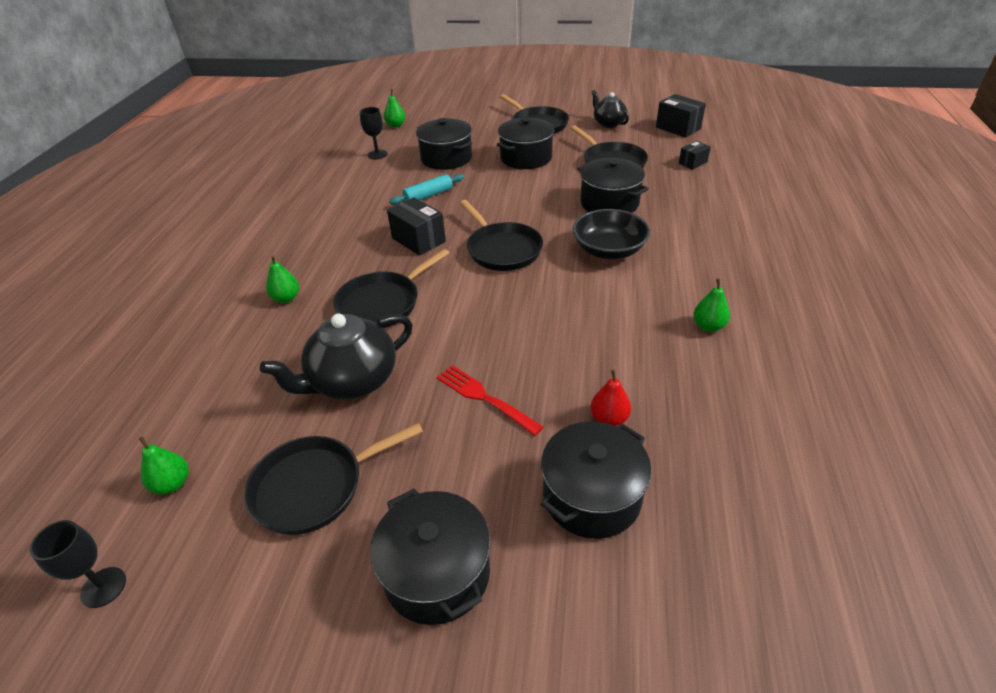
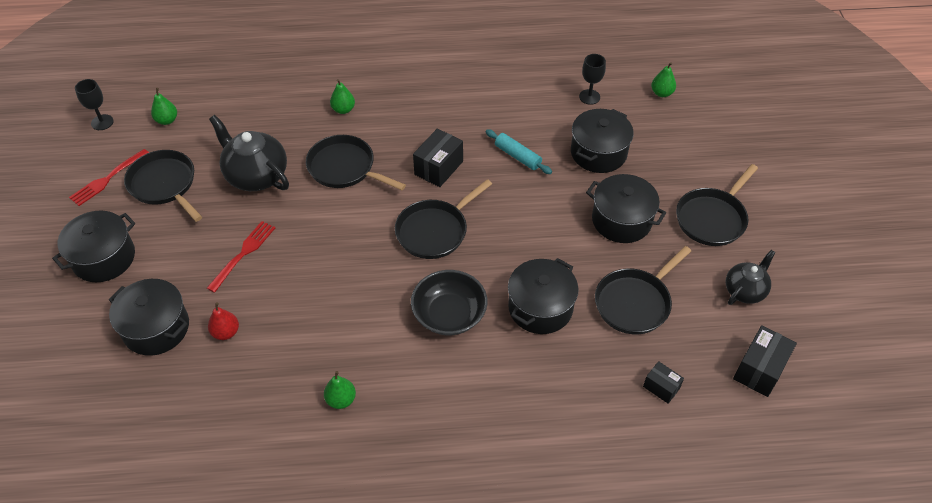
camera: 75 degrees right, 10 degrees up
(256, 572) = (108, 178): none -> red fork

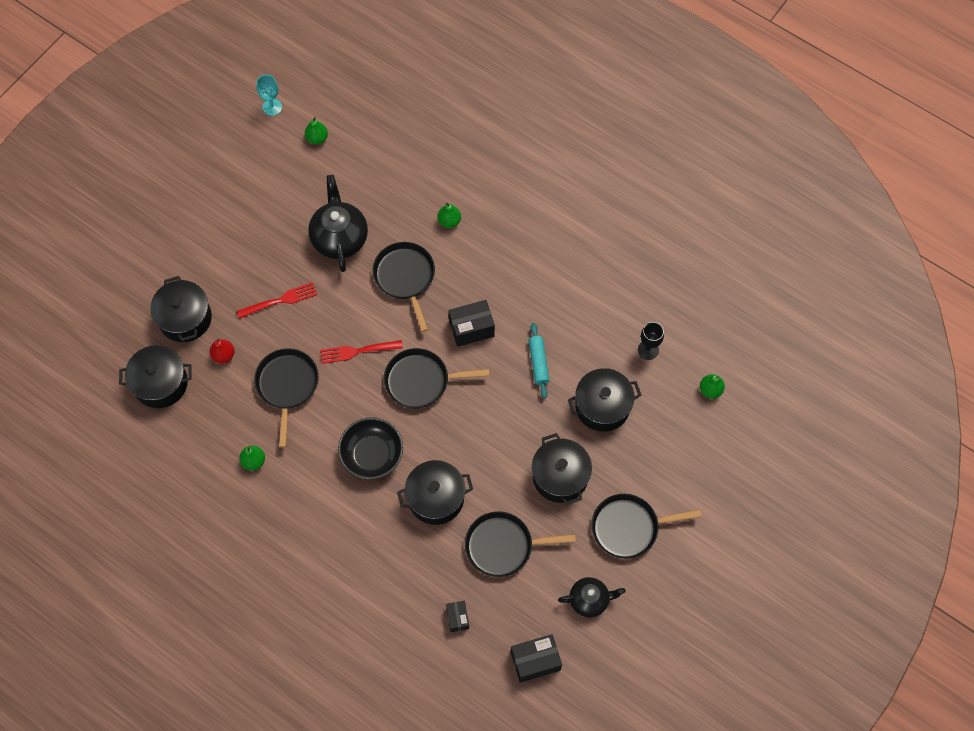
camera: 40 degrees right, 15 degrees up
(102, 122) = (272, 107): black goblet -> turquoise goblet
(104, 258) = (192, 235): black pot -> black pot (161, 383)
(108, 178) = (240, 165): red fork -> red fork (358, 351)
(164, 184) = (273, 199): black pan -> black pan (287, 386)

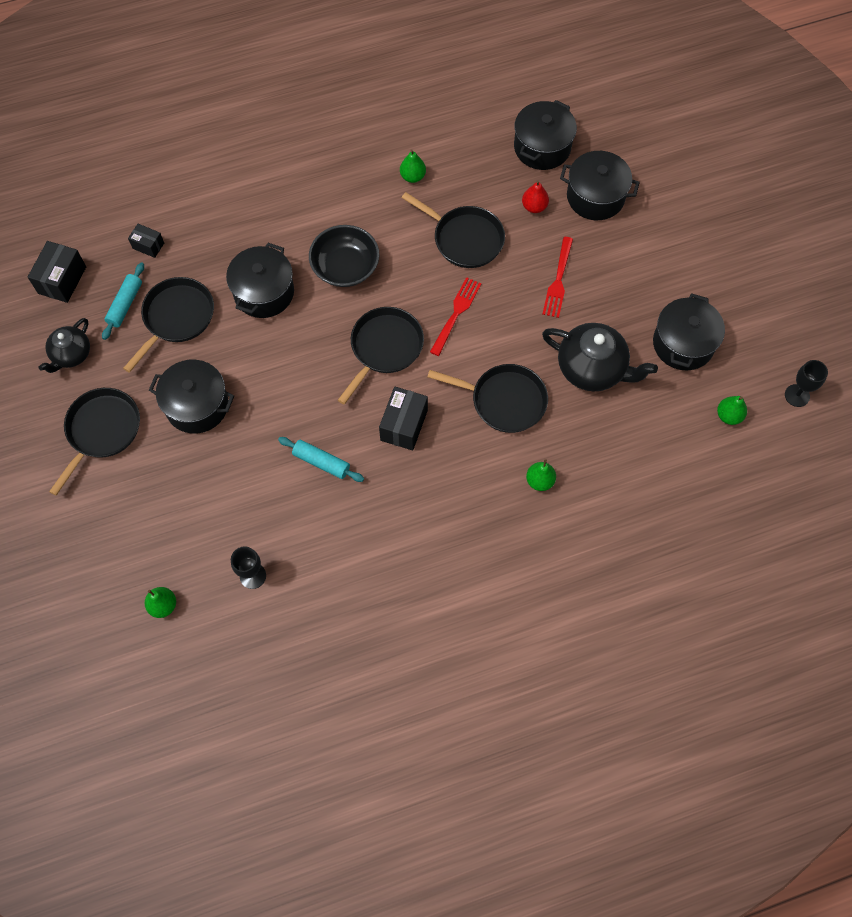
camera: 125 degrees right, 0 degrees up
(272, 107) = (797, 395): turquoise goblet -> black goblet
(520, 594) = (125, 304): none -> turquoise rolling pin
(602, 406) = (231, 489): black pot -> black pot (683, 343)

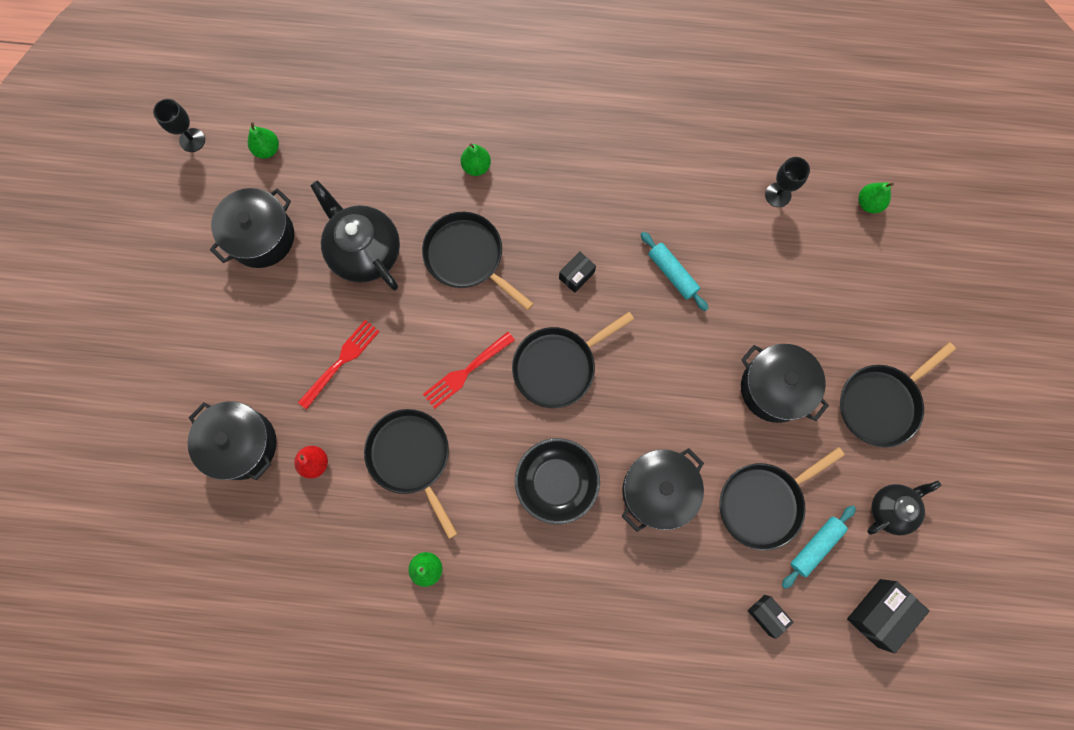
camera: 155 degrees left, 10 degrees up
(404, 425) = (576, 275): black box -> black box, size x0.60
(542, 147) = (260, 538): black pot -> none

